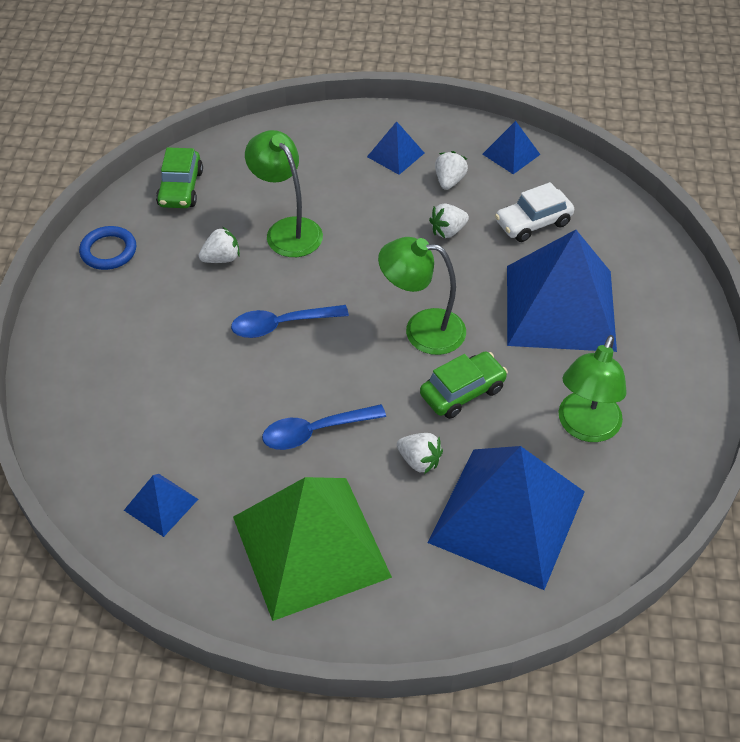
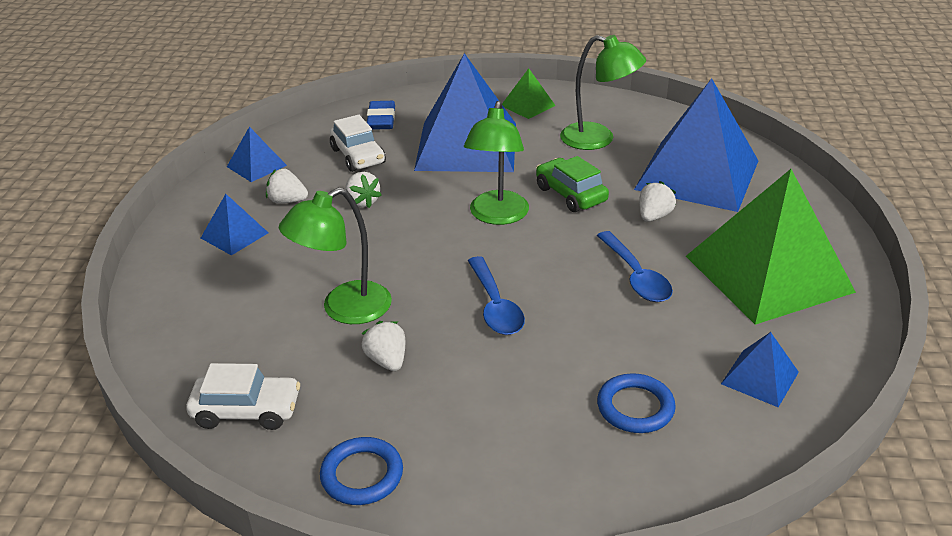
camera: 90 degrees left, 15 degrees down
(142, 410) = (635, 407): none -> blue ring
(180, 188) = (247, 411): green car -> white car
(612, 236) = (381, 120): none -> blue eraser
(664, 365) = (528, 105): none -> green pyramid

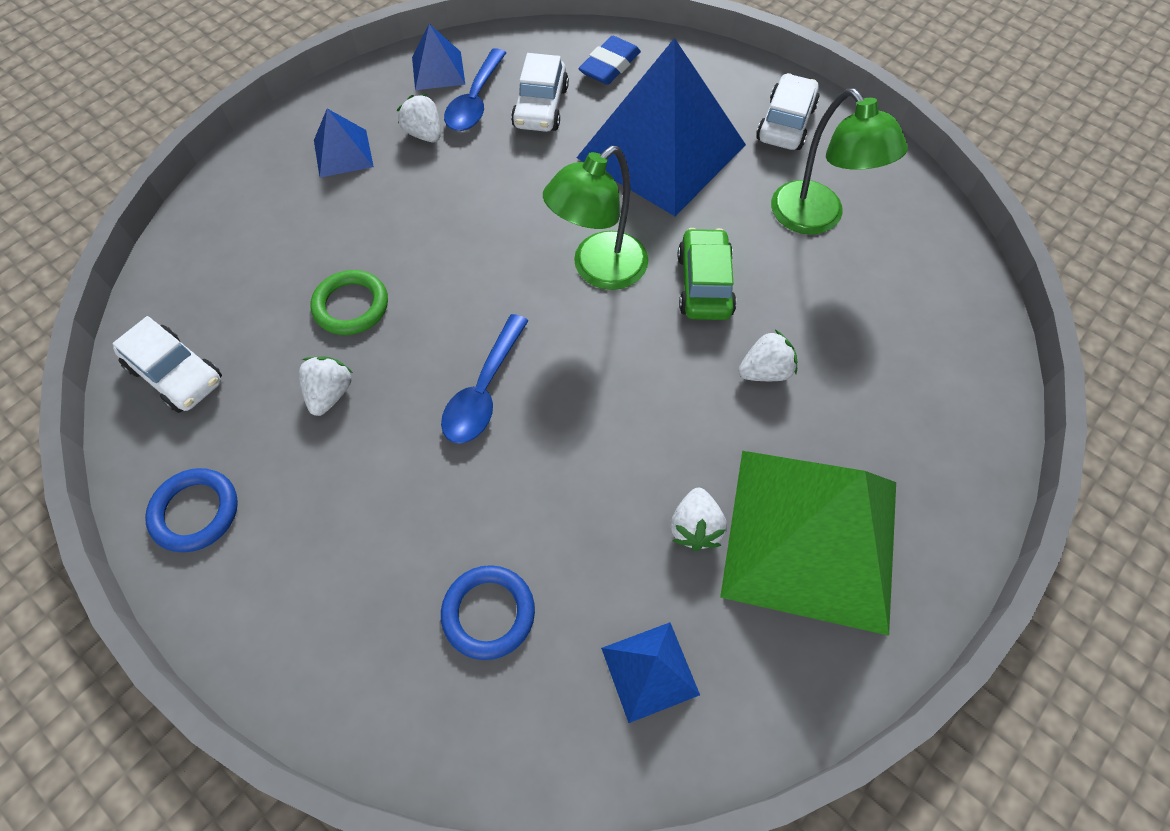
camera: 35 degrees right, 25 degrees up
(344, 309) = (351, 306): green lamp -> green ring
(362, 202) = (489, 174): white strawberry -> white strawberry (695, 527)
(528, 105) = (785, 123): green pyramid -> white car
(636, 276) = (659, 444): blue spoon -> blue spoon (475, 101)
(697, 174) = (881, 339): blue pyramid -> none

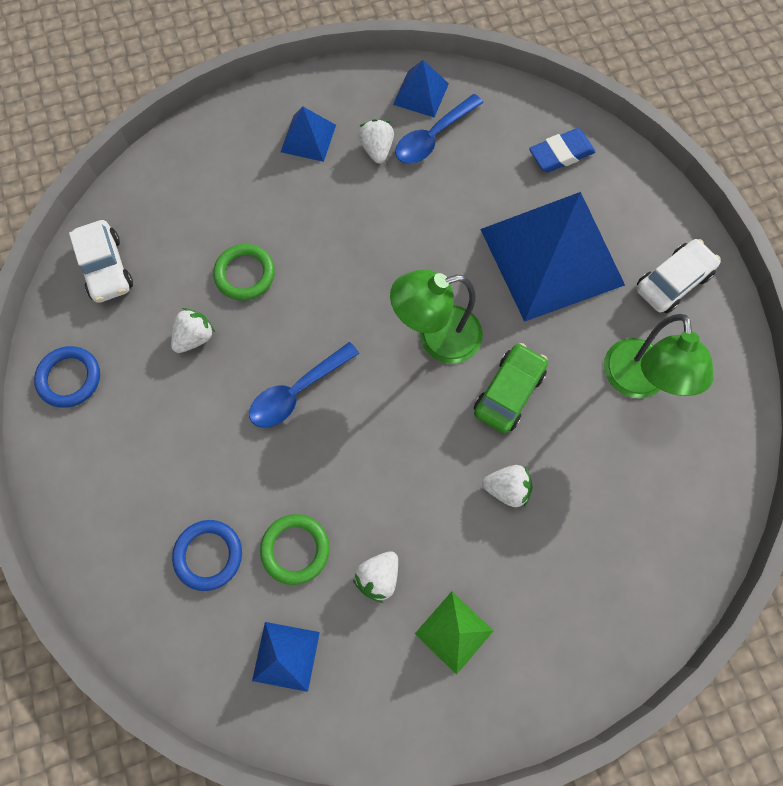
camera: 30 degrees right, 10 degrees up
(540, 107) = (480, 168): white car -> none
(586, 550) = (295, 549): none -> green ring
(811, 537) = (454, 632): green pyramid -> green pyramid, size x0.44

